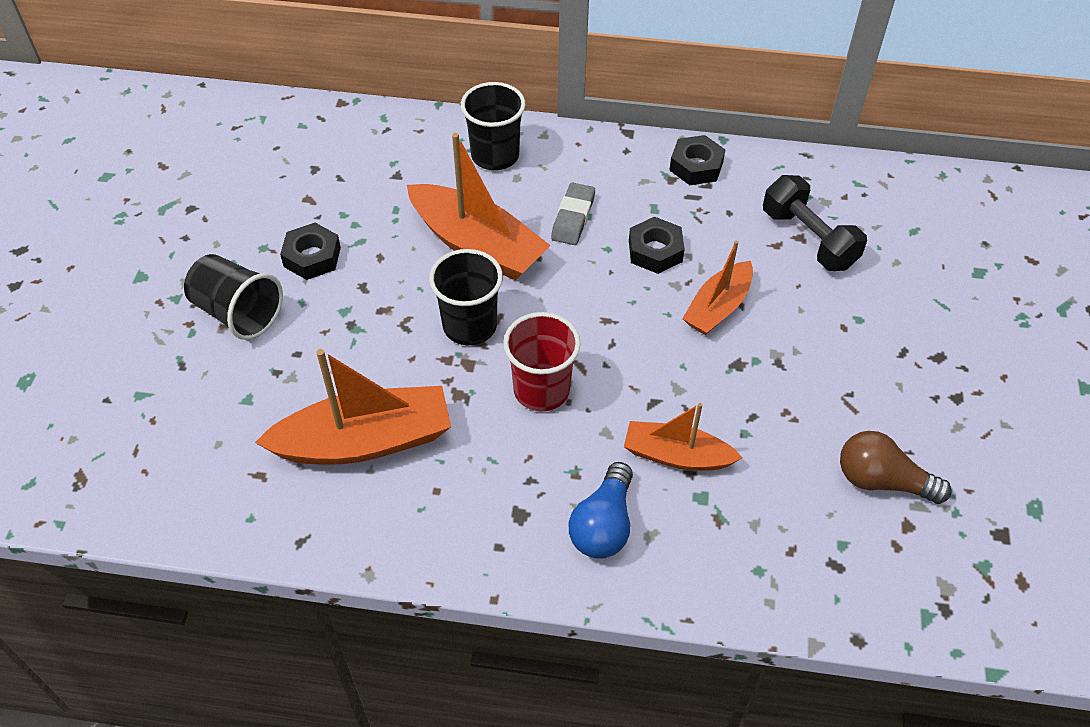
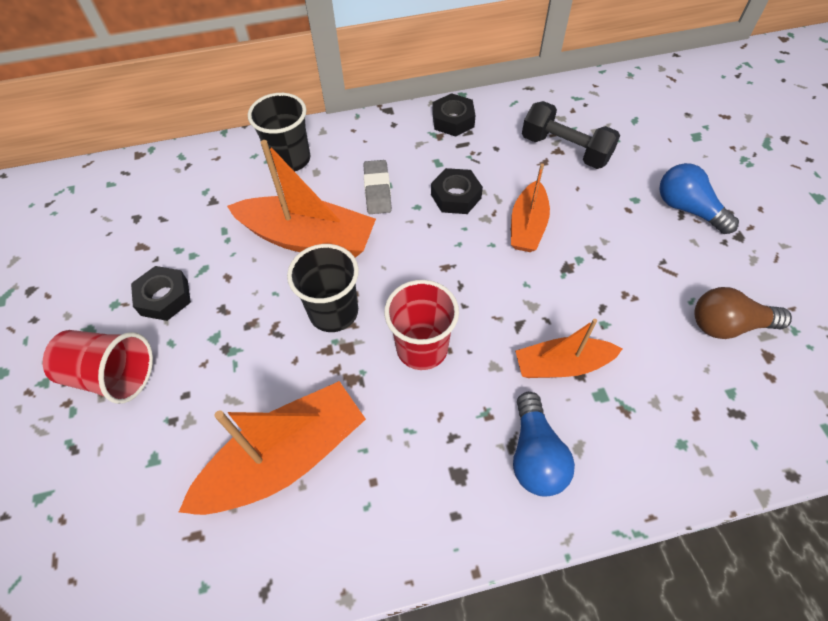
camera: 20 degrees left, 5 degrees up
(238, 313) = (112, 375): black cup -> red cup
(914, 349) = (687, 209): none -> blue light bulb

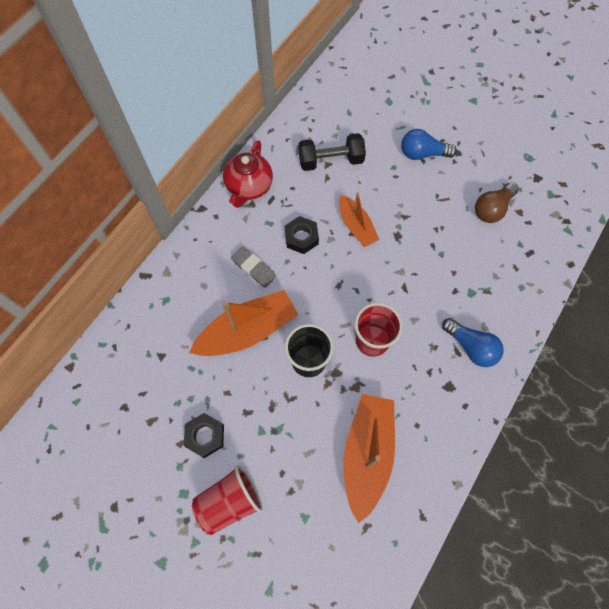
camera: 45 degrees left, 10 degrees up
(290, 159) = (178, 290): black cup -> none
(453, 120) = (249, 187): black nut -> red teapot
(562, 365) = (442, 292): orange boat -> none

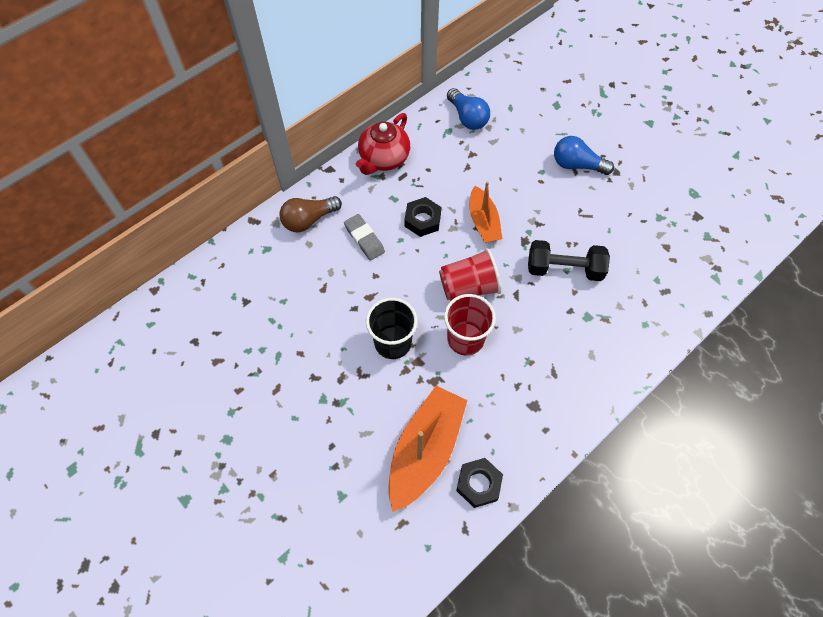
camera: 15 degrees right, 5 degrees down
(205, 436) = (265, 389): black nut -> black nut (478, 484)
(230, 501) = (270, 459): red cup -> red cup (469, 287)
(247, 331) = (339, 298): orange boat -> none
(330, 161) = (476, 151): black dumbbell -> black dumbbell (564, 269)
(471, 347) = (570, 371): blue light bulb -> blue light bulb (467, 117)
(492, 209) = (636, 237): brown light bulb -> brown light bulb (309, 220)

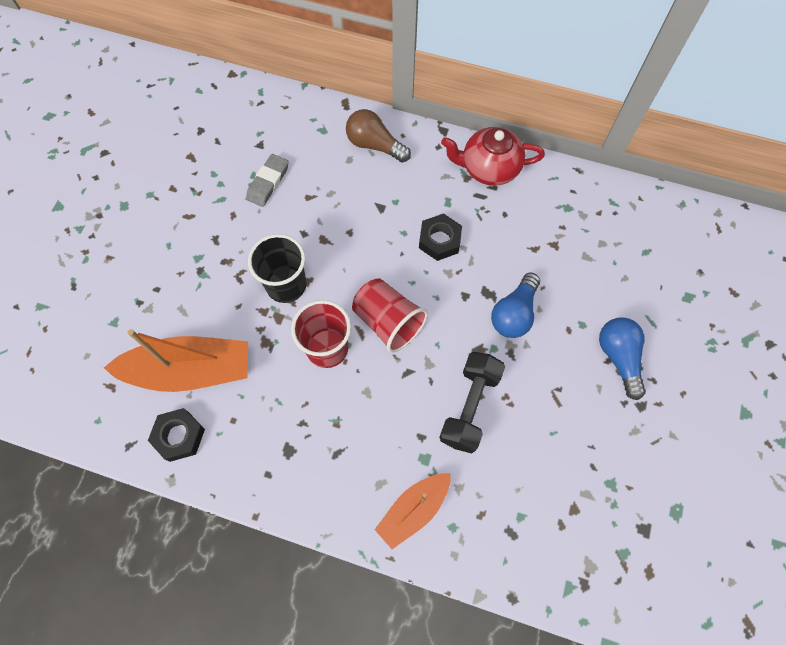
camera: 60 degrees right, 5 degrees up
(364, 239) = (384, 201): grey eraser -> grey eraser (268, 182)
(467, 117) = (599, 217): blue light bulb -> blue light bulb (514, 313)
(483, 222) = (476, 298): orange boat -> orange boat (413, 510)
(564, 269) = (470, 407): black dumbbell -> black dumbbell turned 45 degrees clockwise

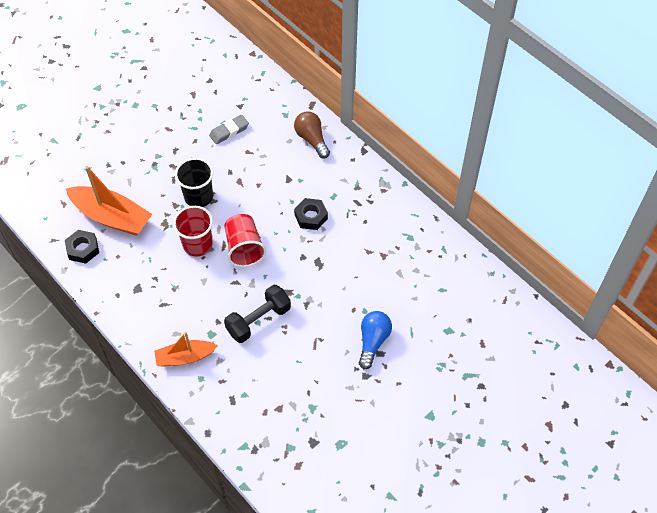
camera: 30 degrees right, 10 degrees down
(489, 168) = (376, 188): red teapot -> none
(514, 313) = (325, 282): blue light bulb -> none

